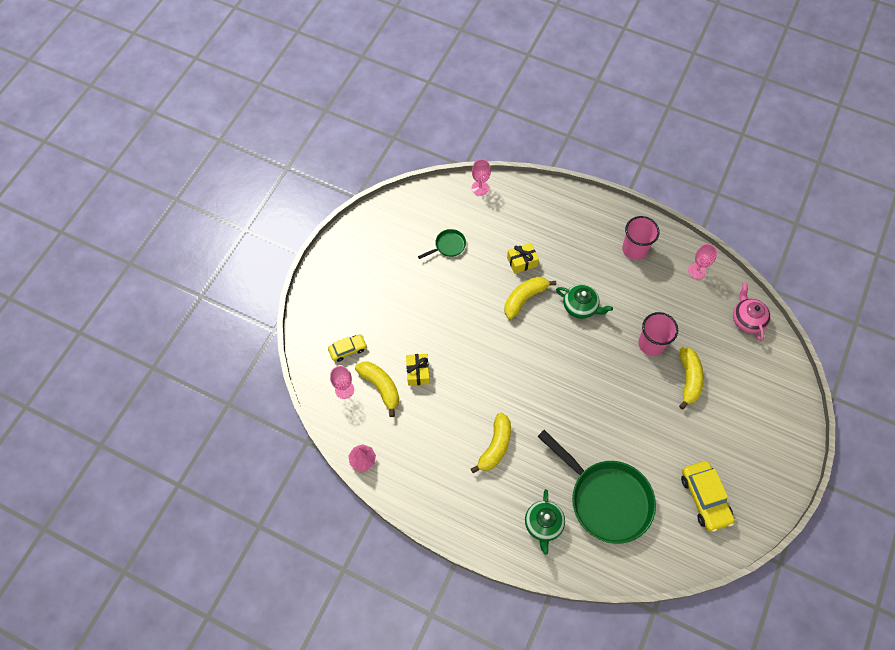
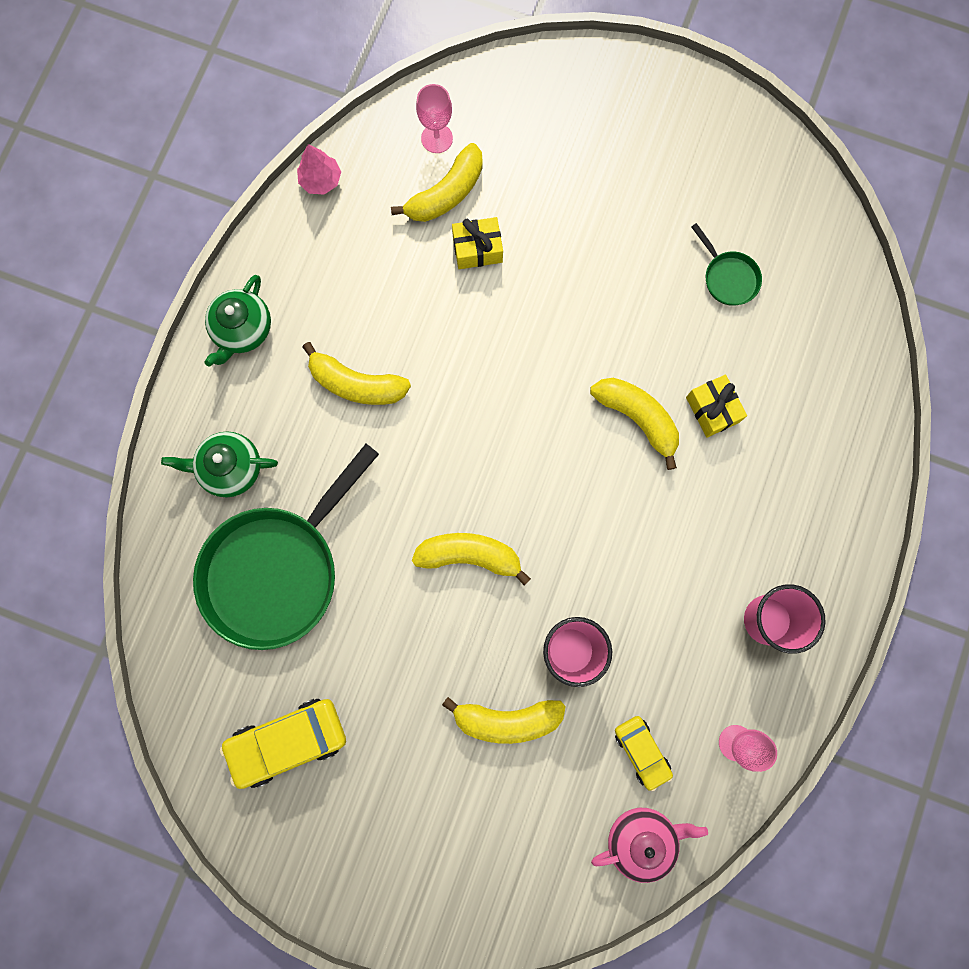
camera: 85 degrees right, 15 degrees up
(347, 349) = (508, 134): yellow car -> yellow car (641, 751)
(480, 188) = (861, 324): pink goblet -> none
(580, 306) = (632, 519): green teapot -> green teapot (242, 330)
(599, 391) = (470, 556): none -> yellow banana

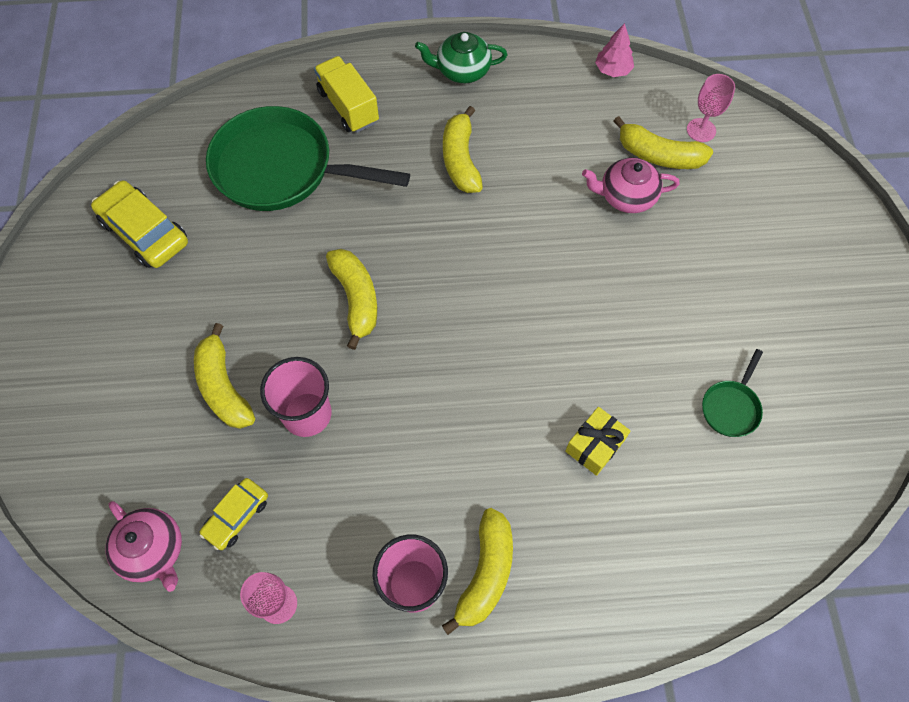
camera: 65 degrees right, 15 degrees down
(230, 468) = (348, 107): green teapot -> yellow truck
(477, 249) = (626, 196): yellow gift -> pink teapot
(637, 418) = (550, 383): yellow banana -> yellow banana (485, 574)

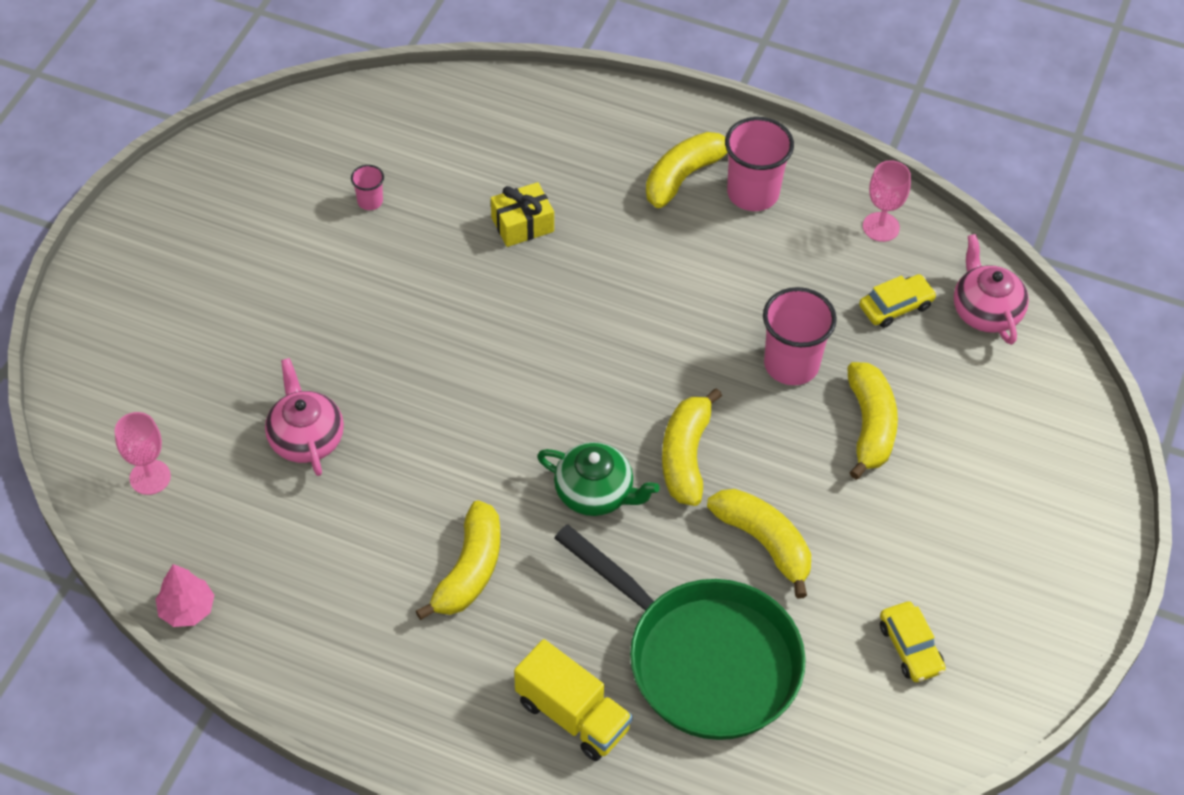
camera: 155 degrees left, 10 degrees down
(144, 232) = (910, 647): yellow car -> yellow car, size x0.59
(348, 107) = (572, 715): yellow truck -> yellow truck turned 45 degrees counterclockwise
(462, 70) = (386, 702): green teapot -> green teapot (595, 493)
(626, 196) = (306, 438): pink teapot -> pink teapot turned 135 degrees counterclockwise
(658, 155) = (227, 469): yellow banana -> yellow banana (764, 543)
(731, 407) = (370, 201): green pan -> pink cup

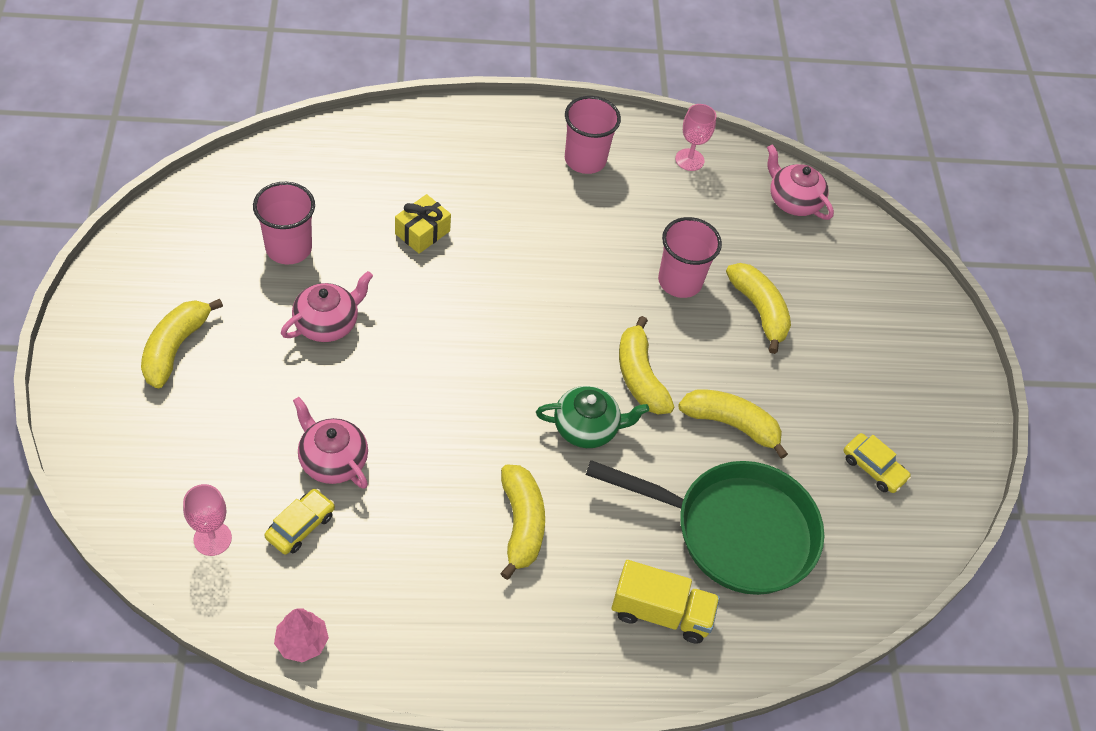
camera: 30 degrees left, 0 degrees up
(370, 201) = (288, 248): pink cup -> pink cup, size x2.06
(371, 293) = (327, 323): none -> pink teapot
(685, 176) = (528, 160): yellow banana -> yellow banana (175, 348)
(896, 306) = (730, 215): yellow car -> yellow car (300, 526)

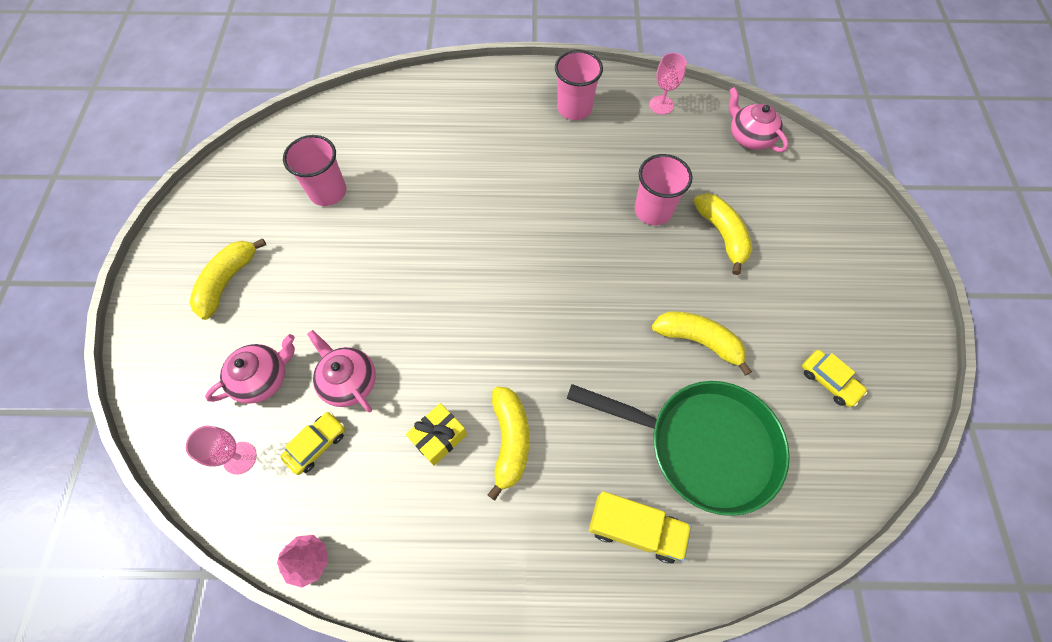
camera: 10 degrees right, 10 degrees up
(327, 323) = (354, 256): pink teapot -> pink teapot (263, 378)
(422, 232) = (438, 175): yellow gift -> yellow gift (439, 437)
(587, 428) = (571, 347): green teapot -> none
(640, 376) = (618, 297): yellow banana -> none

